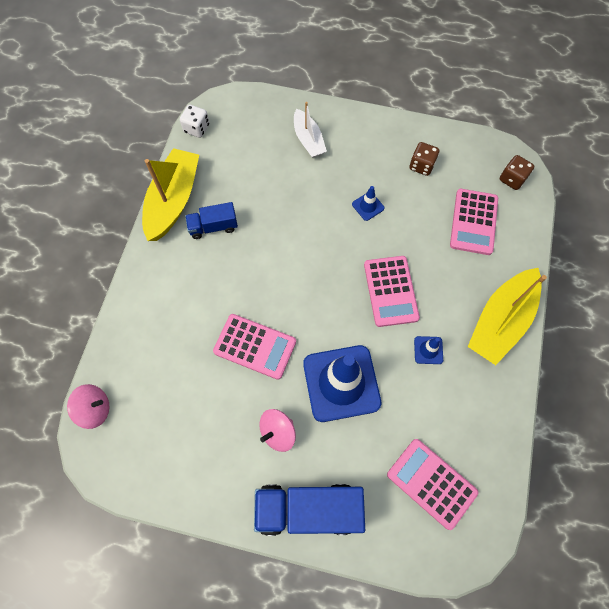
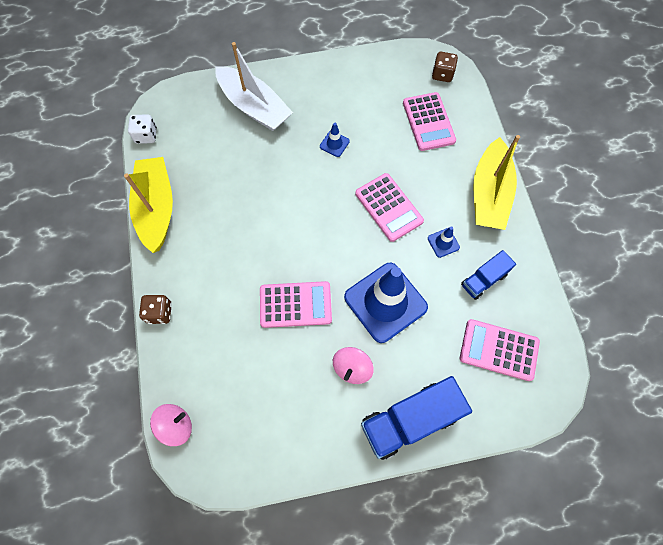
camera: 25 degrees left, 0 degrees up
(213, 227) = (206, 216): blue truck -> blue truck (483, 280)
(308, 140) = (254, 107): white boat -> white boat, size x1.68
(421, 165) = (363, 92): brown dice -> brown dice (160, 313)

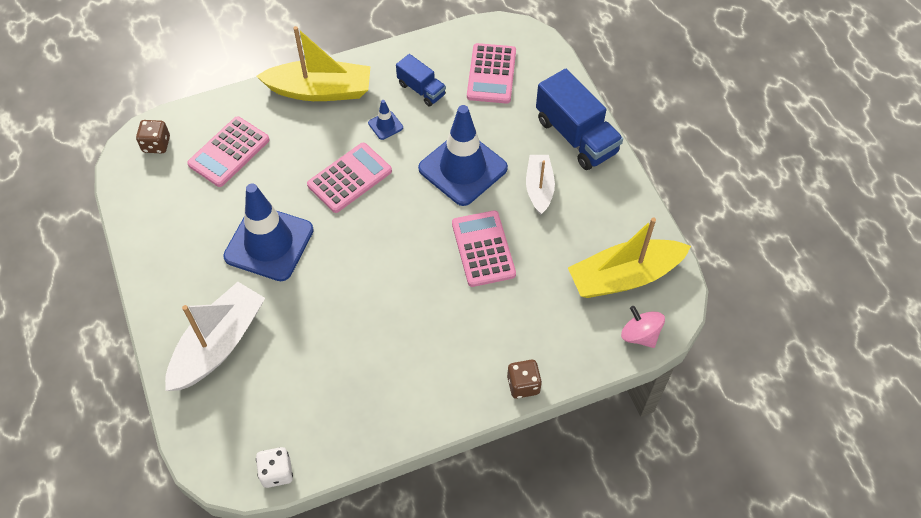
camera: 100 degrees left, 10 degrees down
(157, 208) = (388, 426): yellow boat -> yellow boat (624, 277)
(334, 144) = (269, 243): blue traffic cone -> blue traffic cone, size x2.41
(352, 368) = (539, 188): pink spinning top -> white boat
(428, 122) = (229, 152): pink calculator -> pink calculator turned 150 degrees clockwise

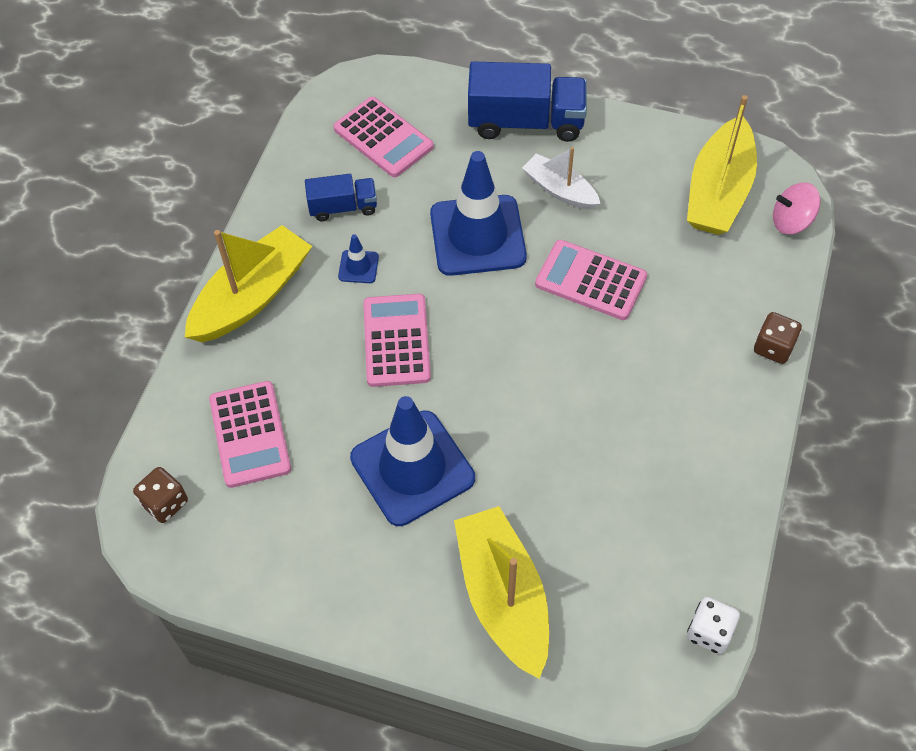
camera: 50 degrees left, 0 degrees up
(218, 344) = (503, 597): white boat -> yellow boat

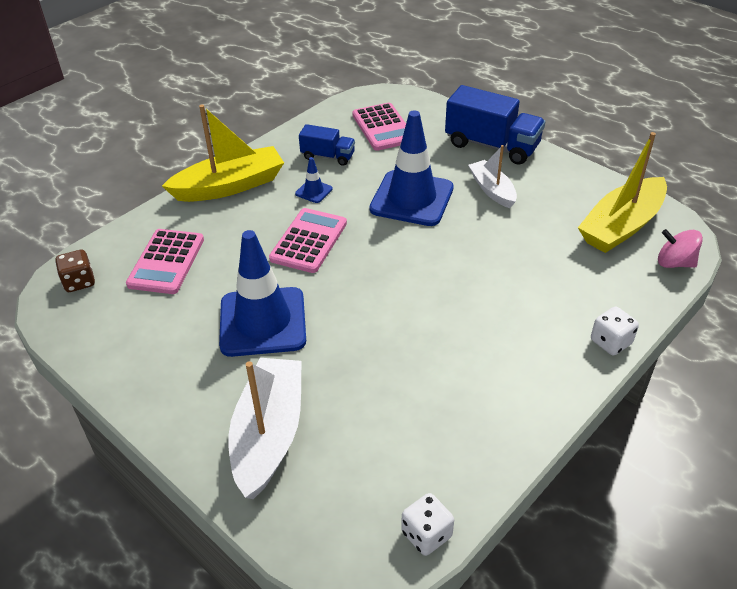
camera: 25 degrees right, 15 degrees down
(503, 597) = (269, 434): yellow boat -> white boat
(591, 280) = (481, 250): pink calculator -> none
(773, 347) = (610, 342): brown dice -> white dice

